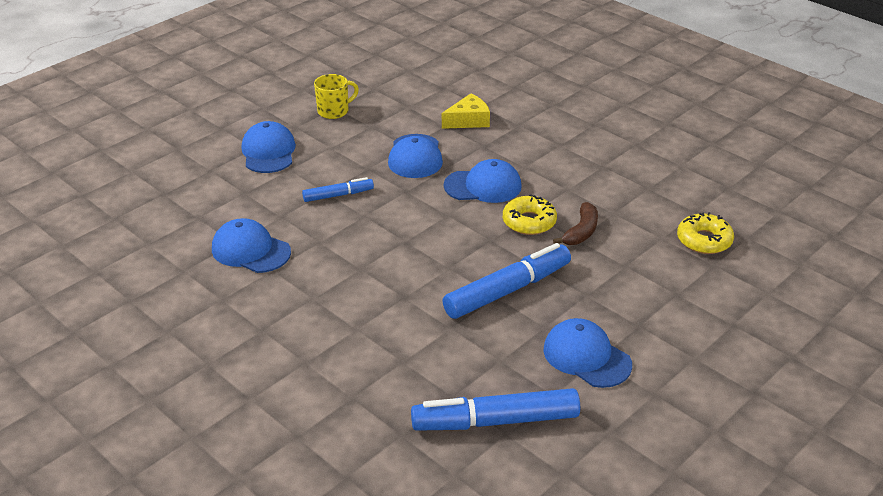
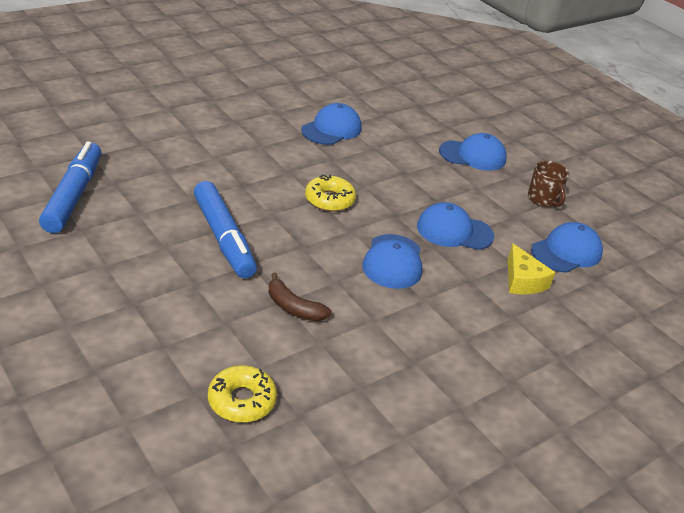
camera: 95 degrees right, 0 degrees up
(334, 111) = (543, 199): yellow mug -> brown mug
(338, 195) = (397, 178): blue marker -> none
(529, 222) = (322, 276): yellow donut -> yellow donut (329, 200)
(586, 357) = (112, 259): blue cap -> blue cap (566, 252)

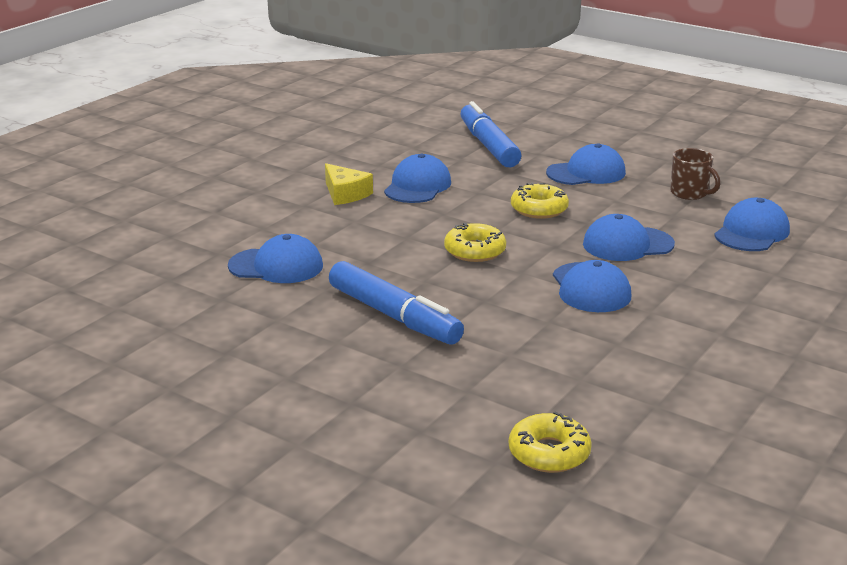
camera: 15 degrees left, 10 degrees down
(73, 196) = (186, 323): blue marker -> blue marker (488, 146)
(174, 167) = (276, 266): none -> blue cap
(293, 307) = (526, 357): brown banana -> none
(409, 177) = (539, 209): none -> yellow donut
(523, 281) = (732, 269): yellow cheese -> yellow cheese (345, 194)

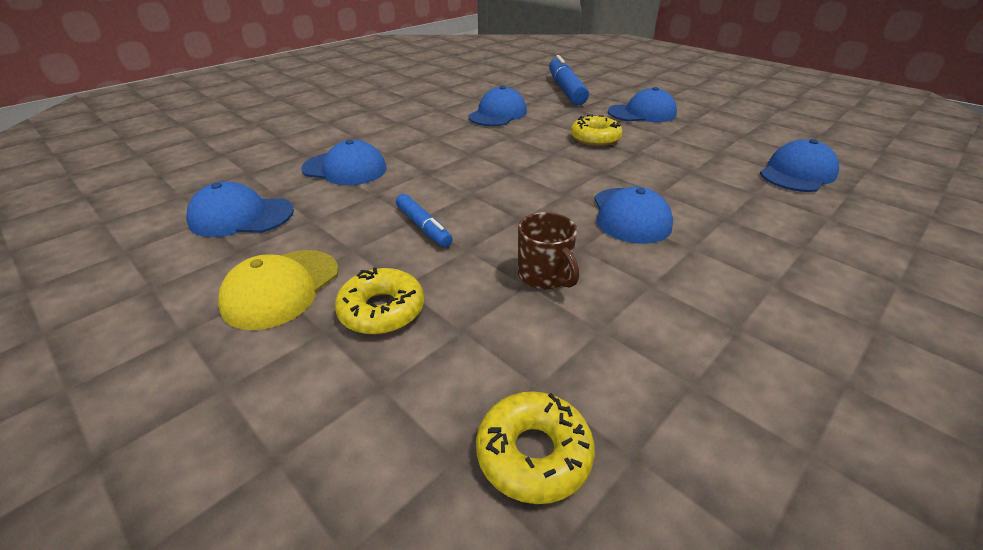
camera: 10 degrees right, 10 degrees up
(292, 377) = (281, 288): none -> yellow cap
(345, 194) = (437, 116): yellow cheese -> none
(393, 316) = (423, 226): blue marker -> blue marker, size x0.54
(475, 251) = (526, 170): yellow donut -> yellow donut (382, 310)
(627, 244) = (672, 175): blue cap -> blue cap (241, 216)
(690, 193) = (734, 135): brown mug -> brown mug (544, 276)

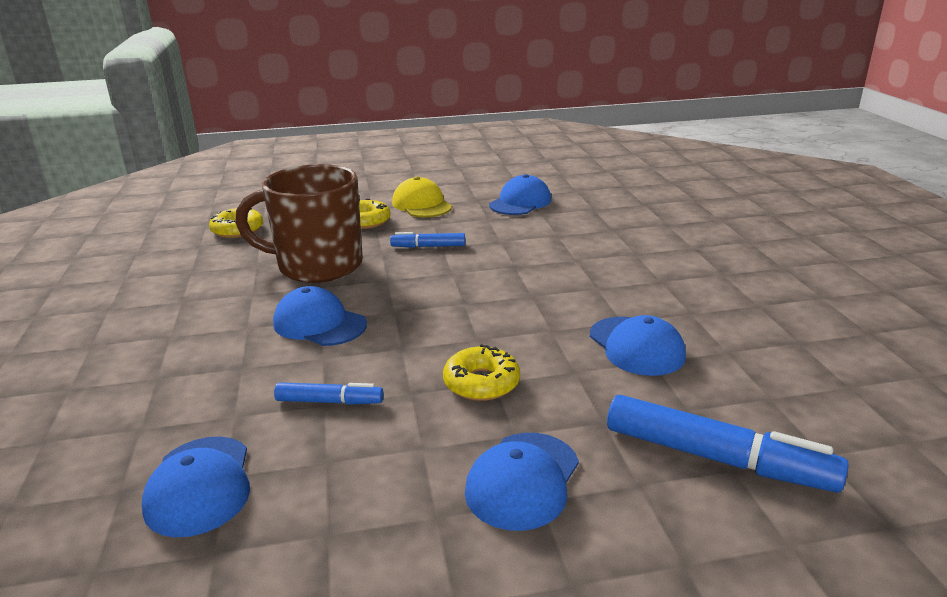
camera: 125 degrees right, 10 degrees down
(345, 169) = (561, 238): blue cap -> none
(544, 276) = (317, 266): brown mug -> brown mug, size x2.20
(687, 170) = (329, 401): none -> blue marker

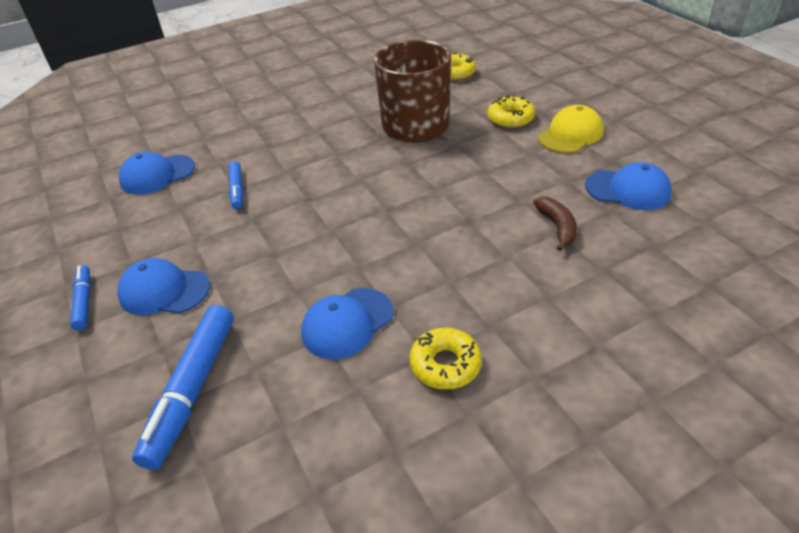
camera: 75 degrees right, 15 degrees up
(319, 324) = (329, 155): blue cap -> none
(428, 246) = (480, 164): blue marker -> blue marker (84, 302)
(481, 383) = (271, 247): yellow donut -> yellow donut (445, 364)
(550, 234) = (557, 227): none -> brown banana

